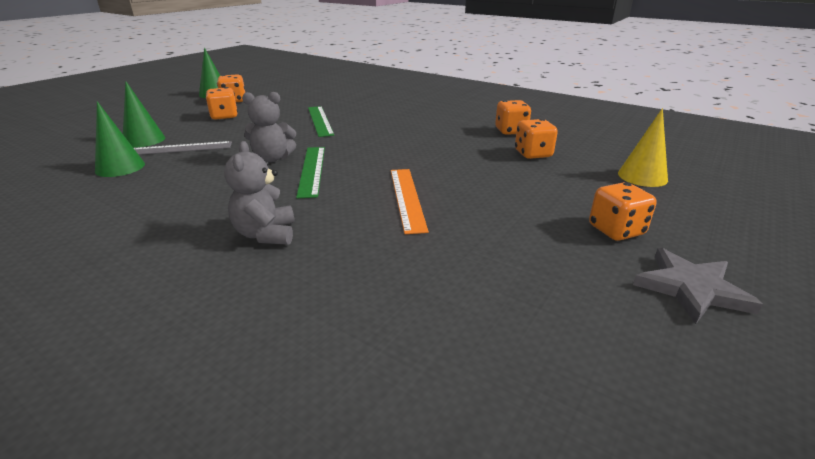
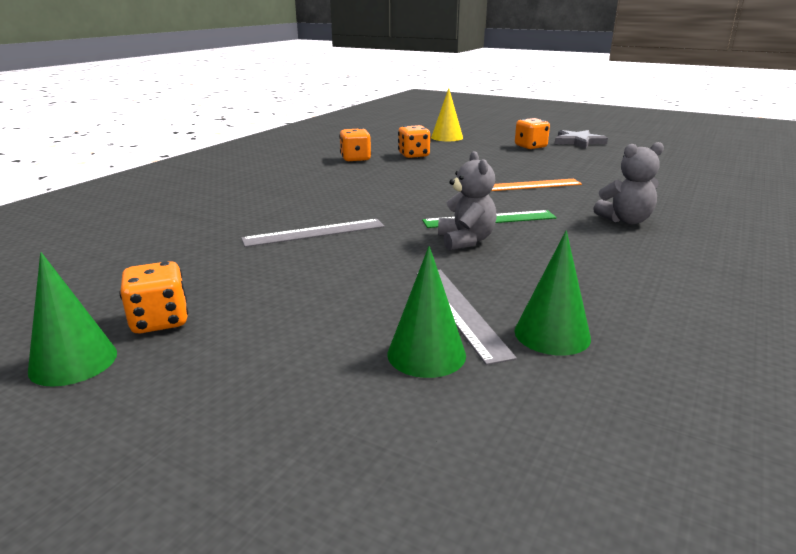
camera: 95 degrees left, 5 degrees down
(224, 116) = (280, 307): orange dice -> none
(320, 120) = (314, 233): green ruler -> grey ruler

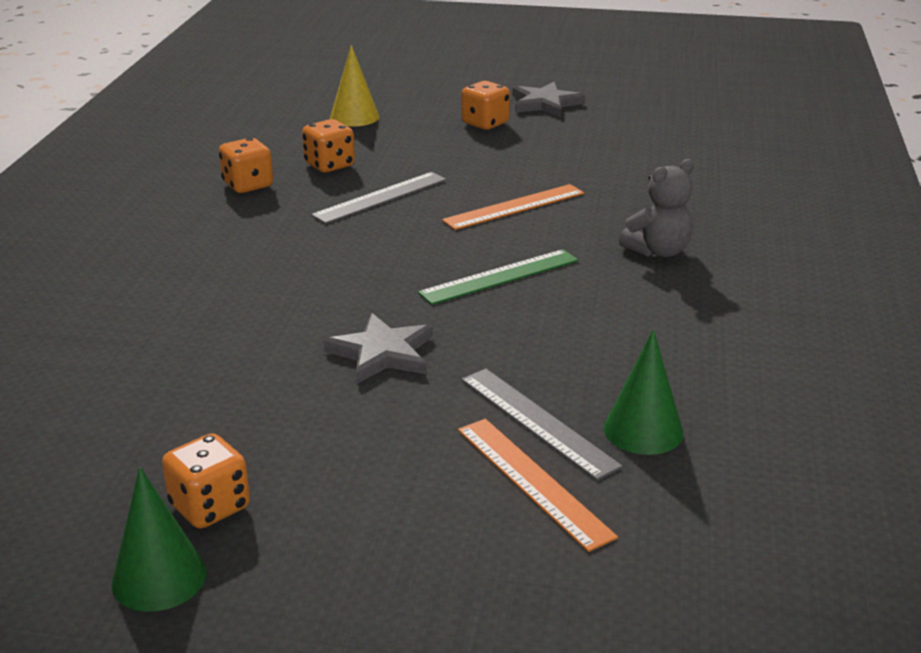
camera: 20 degrees left, 5 degrees up
(314, 233) = (292, 338): grey ruler -> grey ruler (380, 197)
(369, 249) = (382, 353): none -> grey star
(426, 354) = (533, 481): green cone -> orange ruler
(465, 241) = (490, 317): grey teddy bear -> none

